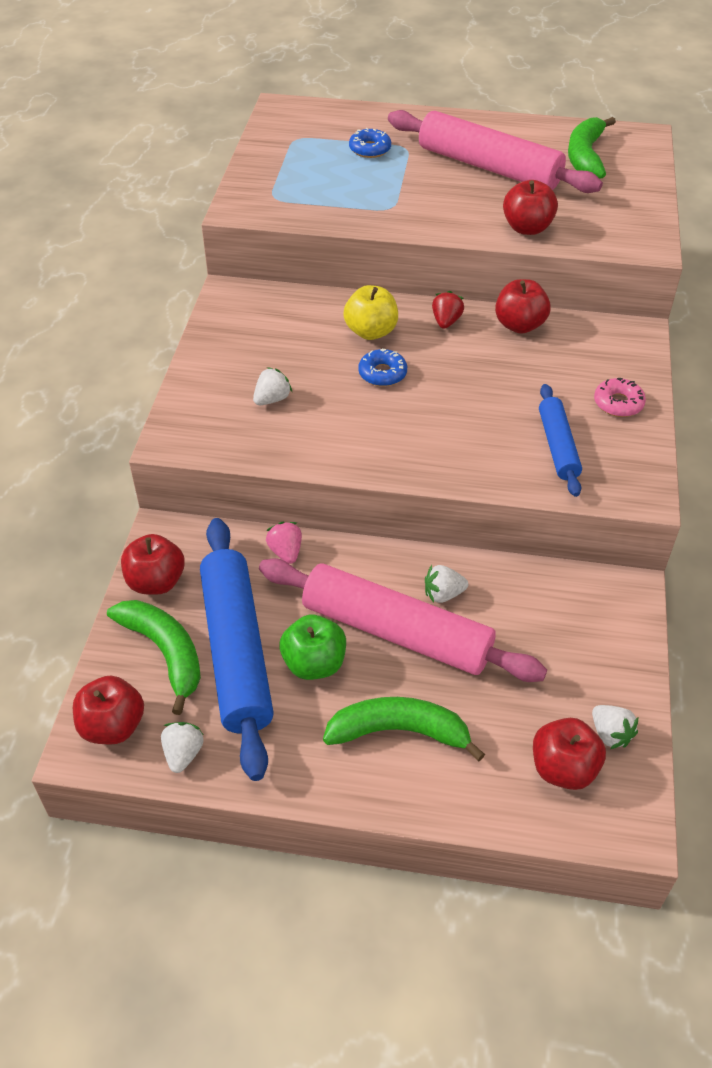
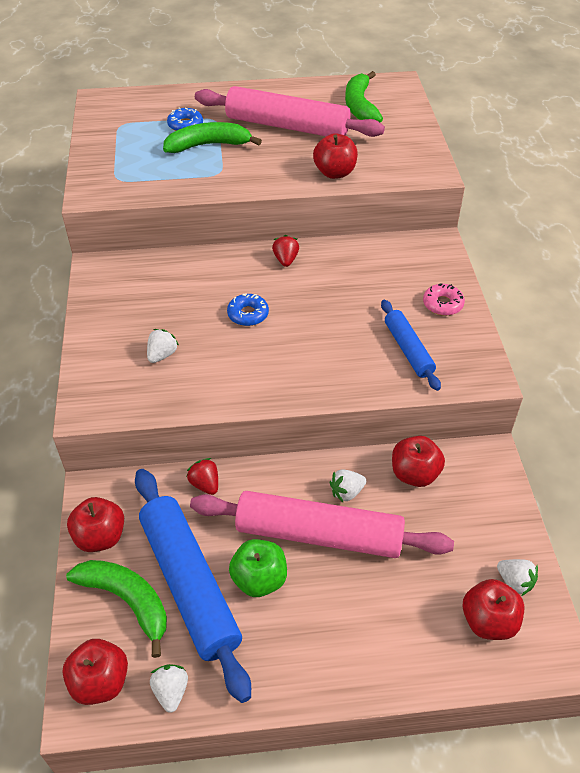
camera: 15 degrees left, 0 degrees up
(286, 552) = (205, 484): pink strawberry -> red strawberry
(371, 332) = (227, 279): yellow apple -> none
(399, 731) = (348, 623): green banana -> green banana (208, 145)
(519, 325) = (345, 253): red apple -> red apple (414, 474)

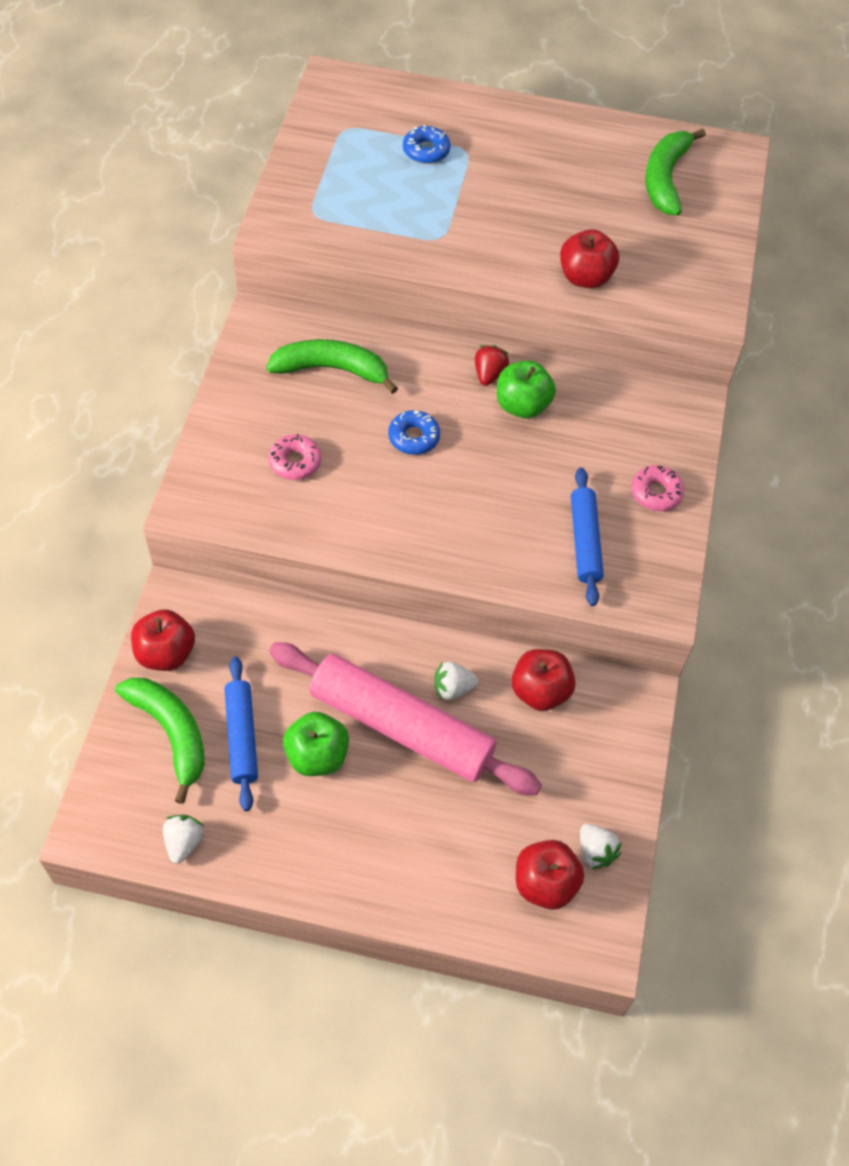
camera: 15 degrees right, 10 degrees up
(100, 682) = (117, 808): red apple -> none
(162, 355) = (295, 462): white strawberry -> pink donut
(189, 584) = (242, 737): blue rolling pin -> blue rolling pin, size x0.54
(205, 484) = (299, 628): red strawberry -> none
(208, 145) = (443, 191): green banana -> green banana (331, 369)
(287, 126) = (555, 187): pink rolling pin -> none
(319, 273) = (522, 405): none -> green apple

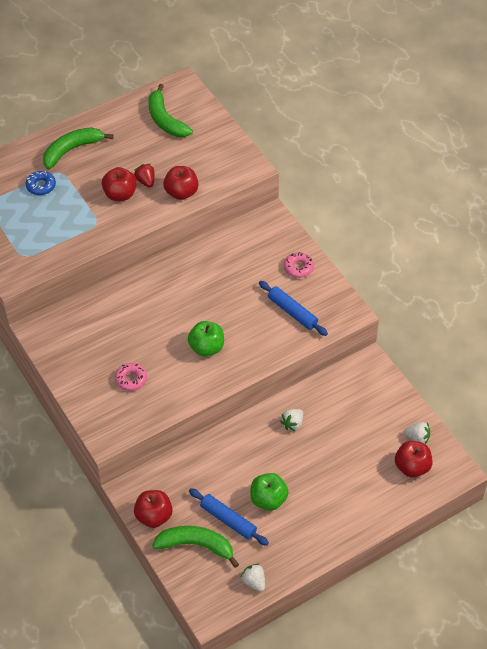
camera: 40 degrees left, 5 degrees down
(331, 369) = (98, 325): green banana -> green banana (72, 150)
(401, 727) = (289, 457): pink rolling pin -> none
(414, 437) = (171, 326): blue donut -> none
(489, 374) = (171, 272): red strawberry -> red strawberry (146, 181)
(522, 405) = (202, 274): green apple -> green apple (206, 347)
(540, 691) = (328, 394): red apple -> red apple (120, 194)

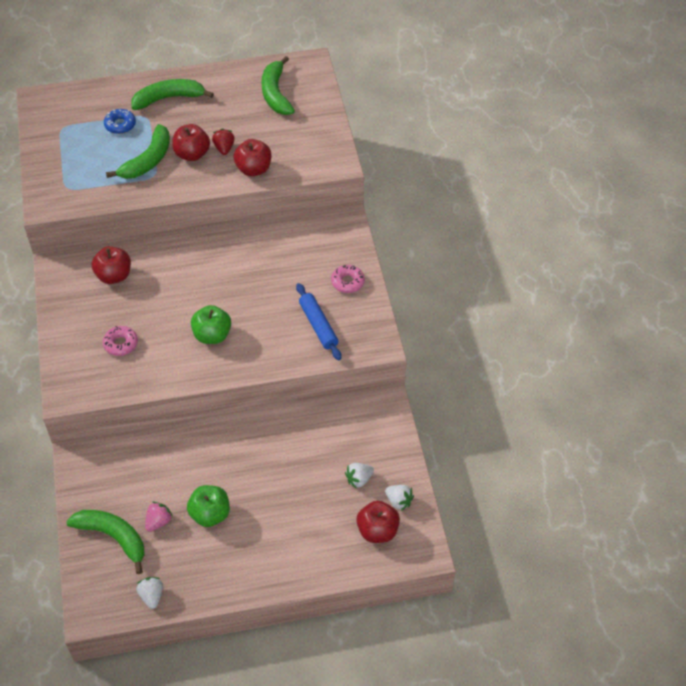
camera: 20 degrees right, 0 degrees up
(83, 211) = (148, 160): none -> green banana
(154, 516) = (87, 492): red apple -> red apple (114, 276)
(228, 520) = (158, 521): blue rolling pin -> pink strawberry
(292, 424) = (274, 443): white strawberry -> white strawberry (359, 479)

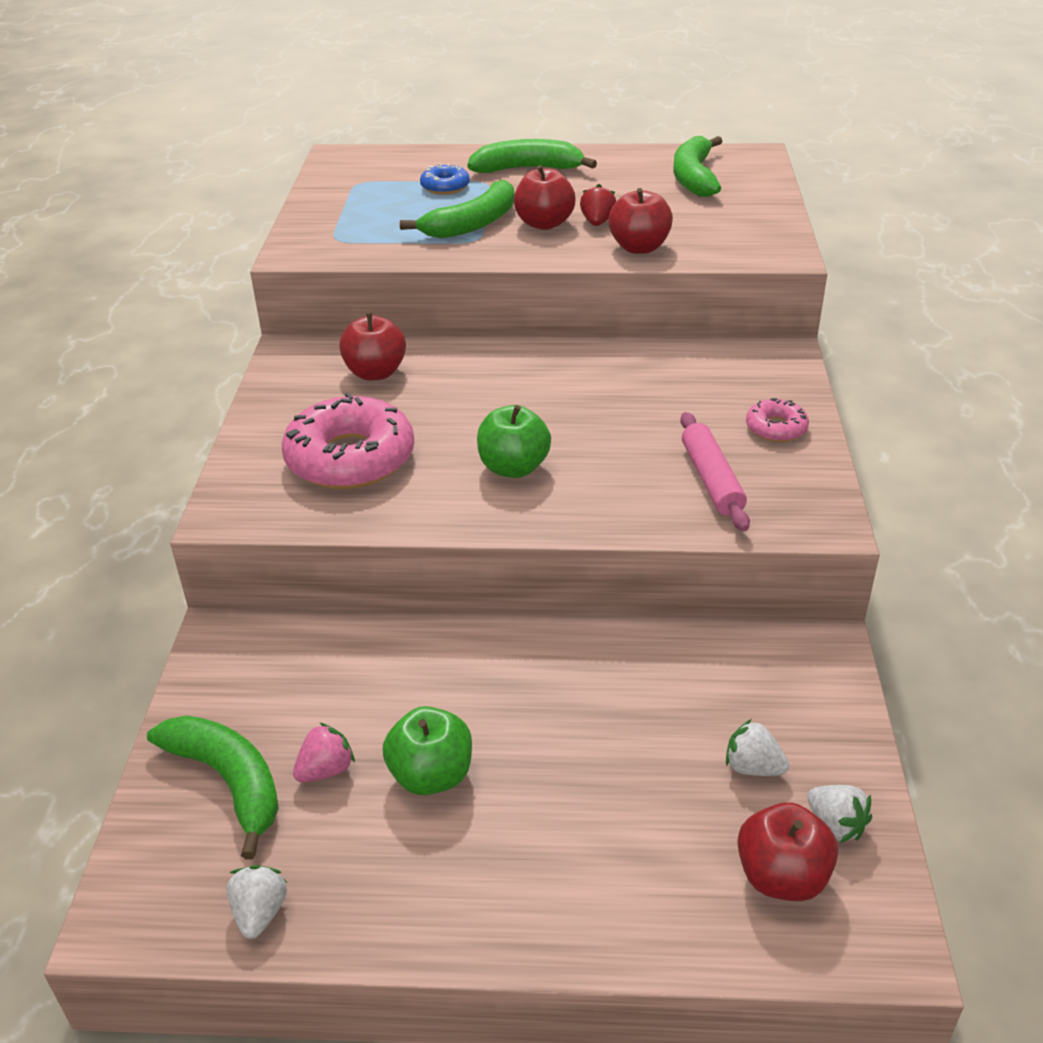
camera: 15 degrees right, 15 degrees down
(121, 344) = (350, 458): pink donut -> pink donut, size x2.07
(318, 325) = (711, 480): blue rolling pin -> pink rolling pin
(359, 479) = (753, 767): white strawberry -> white strawberry turned 45 degrees clockwise

